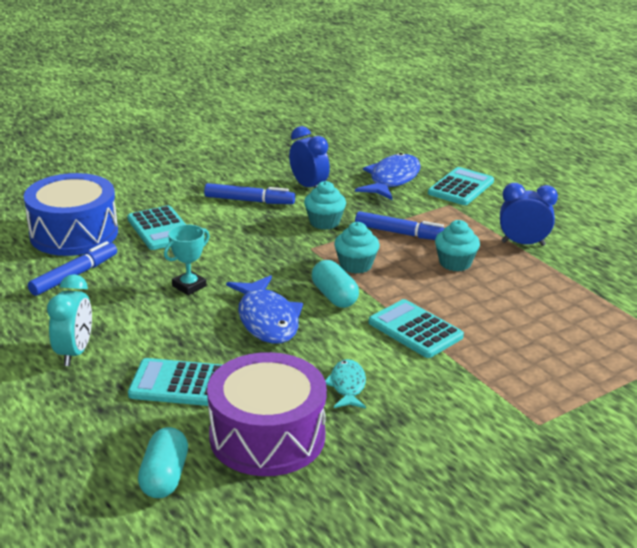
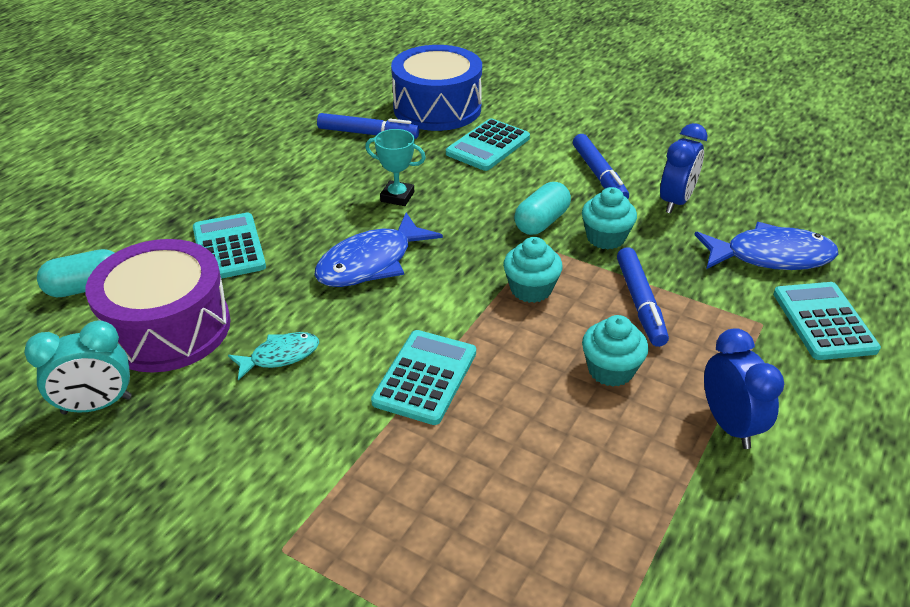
camera: 65 degrees right, 10 degrees up
(74, 353) = (247, 178): turquoise clock -> turquoise clock (97, 405)
(334, 296) = (450, 294): turquoise capsule -> turquoise capsule (541, 222)
(461, 187) = (824, 321): turquoise calculator -> turquoise calculator turned 105 degrees counterclockwise

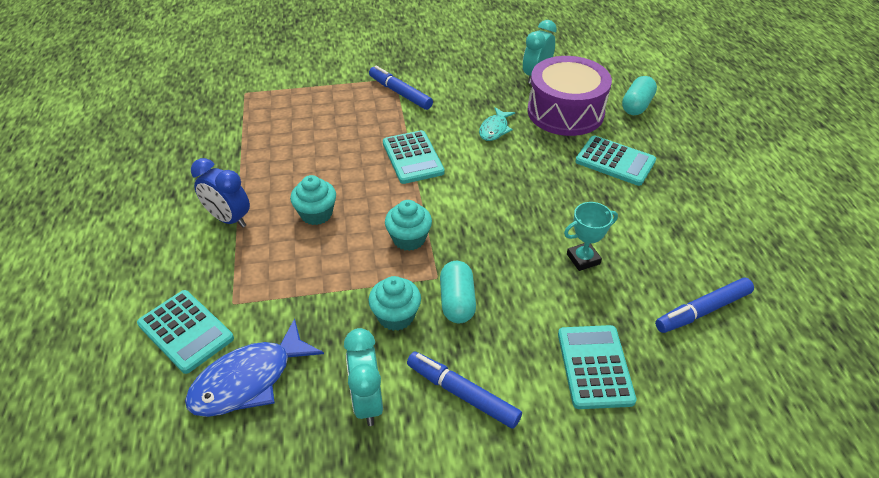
camera: 140 degrees right, 5 degrees up
(371, 263) = (525, 199): blue fish -> none
(437, 108) = (707, 393): blue drum -> none
(640, 303) = (329, 270): blue marker -> blue marker (400, 93)
(676, 202) = (367, 401): blue clock -> turquoise clock

